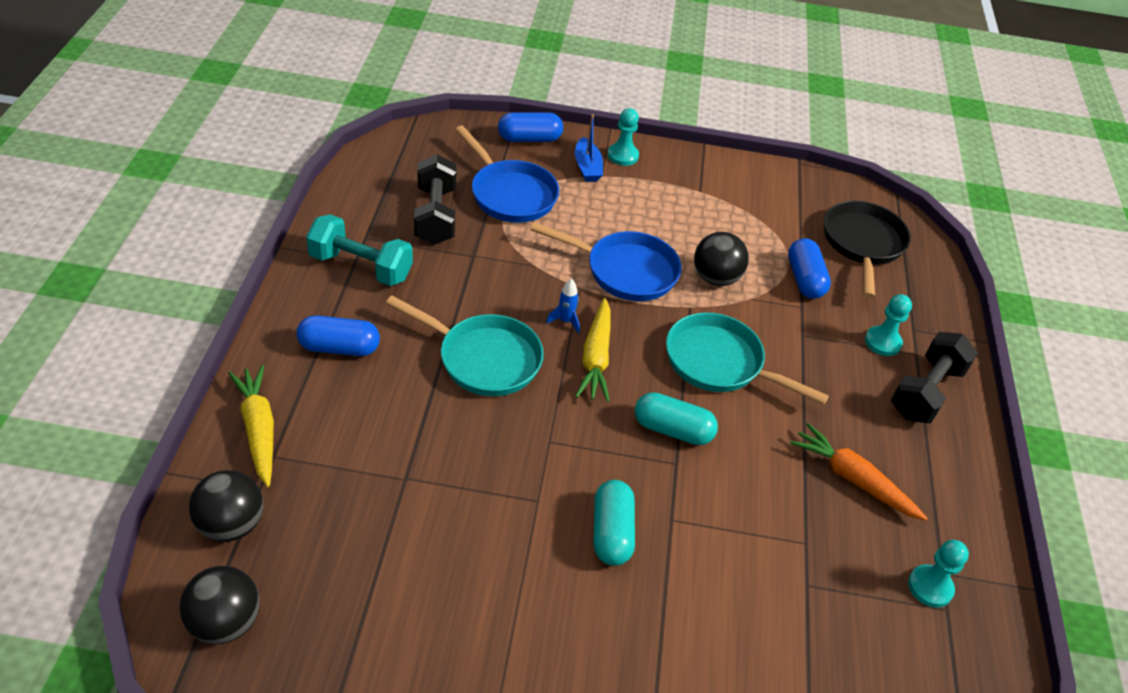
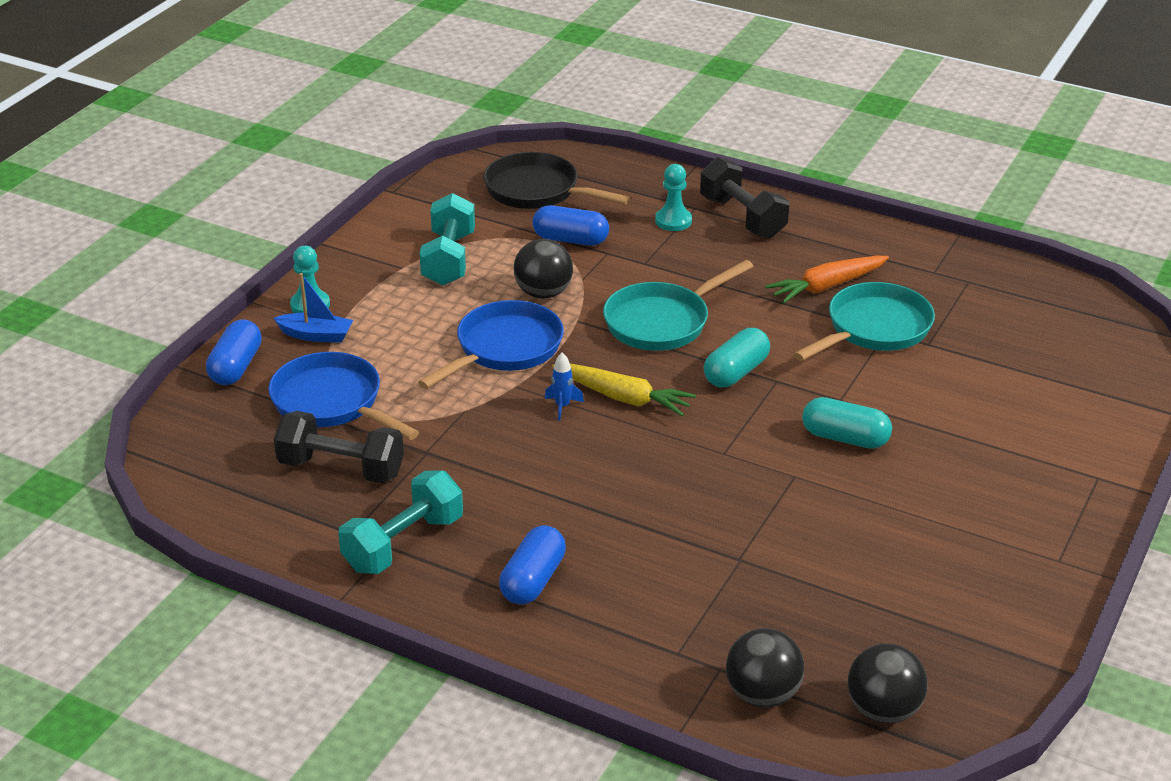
camera: 65 degrees left, 10 degrees down
(258, 429) = (635, 660): yellow carrot -> none
(483, 358) = (593, 475): turquoise pan -> turquoise pan (873, 329)
(510, 194) = (332, 403): blue pan -> blue pan turned 120 degrees counterclockwise
(727, 213) = (448, 259): none -> turquoise dumbbell
(930, 587) = (946, 282): turquoise pawn -> none

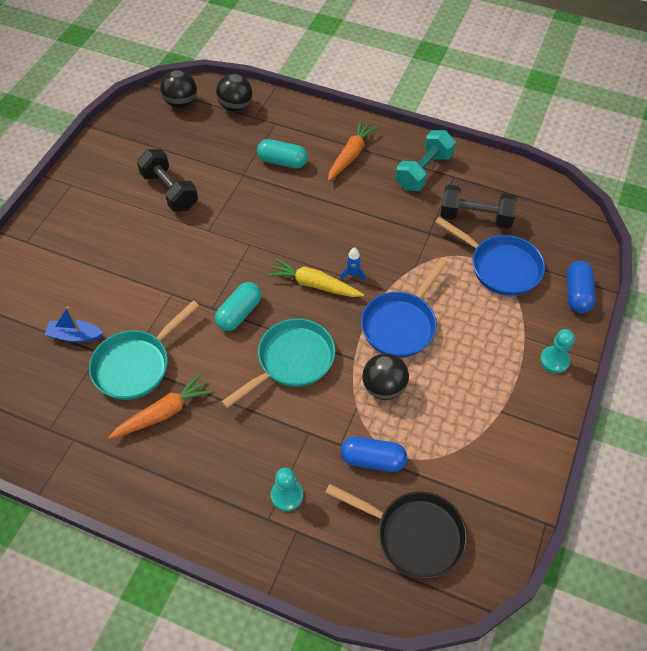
camera: 175 degrees right, 20 degrees up
(316, 335) = (536, 328): blue boat -> blue boat (75, 336)
(448, 259) = (467, 424): turquoise dumbbell -> none
(533, 580) = (351, 155): blue capsule -> orange carrot
(742, 217) = (225, 506): black dumbbell -> black dumbbell (169, 191)
(845, 438) = (173, 261): turquoise capsule -> turquoise capsule (282, 161)

